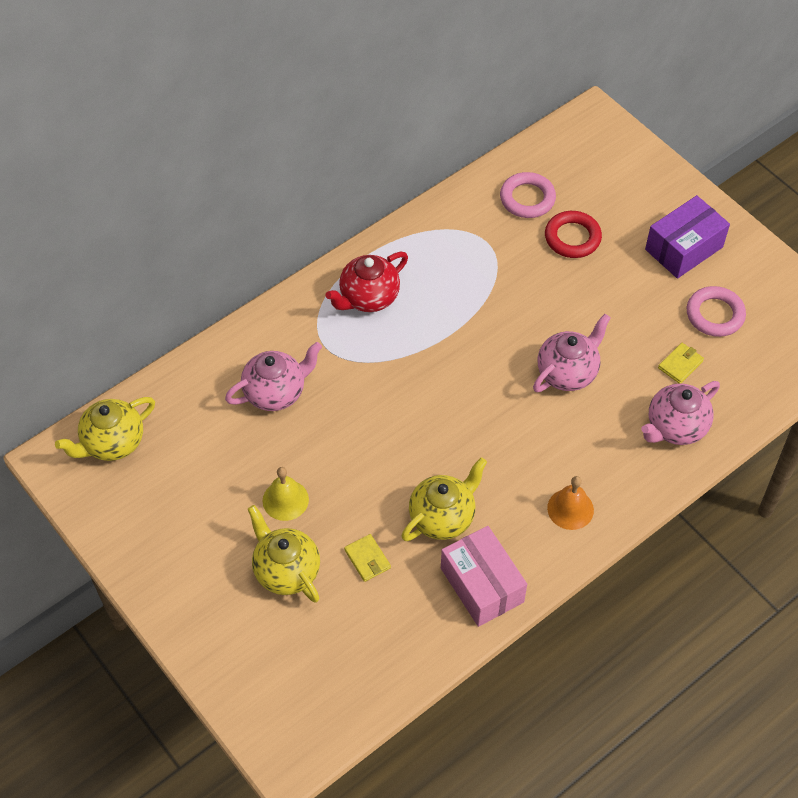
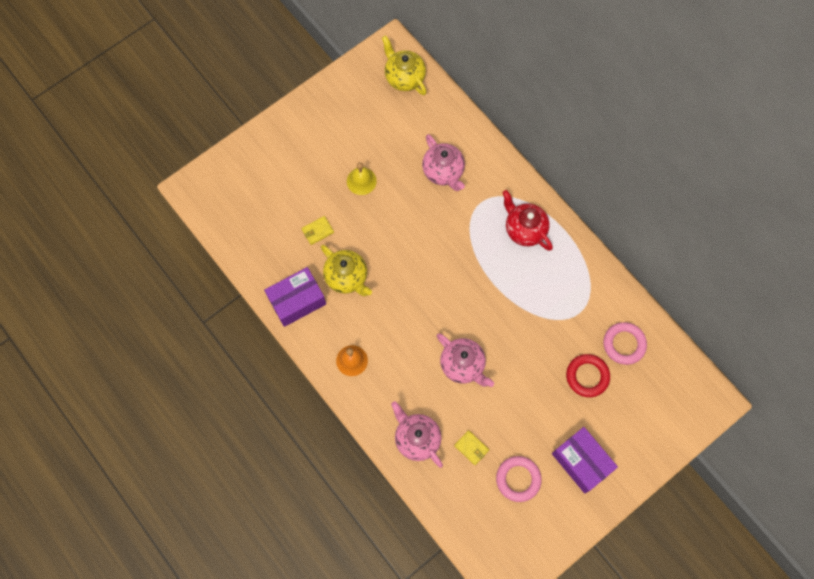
camera: 90 degrees right, 15 degrees up
(286, 570) = (311, 183): yellow teapot -> none
(482, 585) = (297, 301): pink box -> purple box

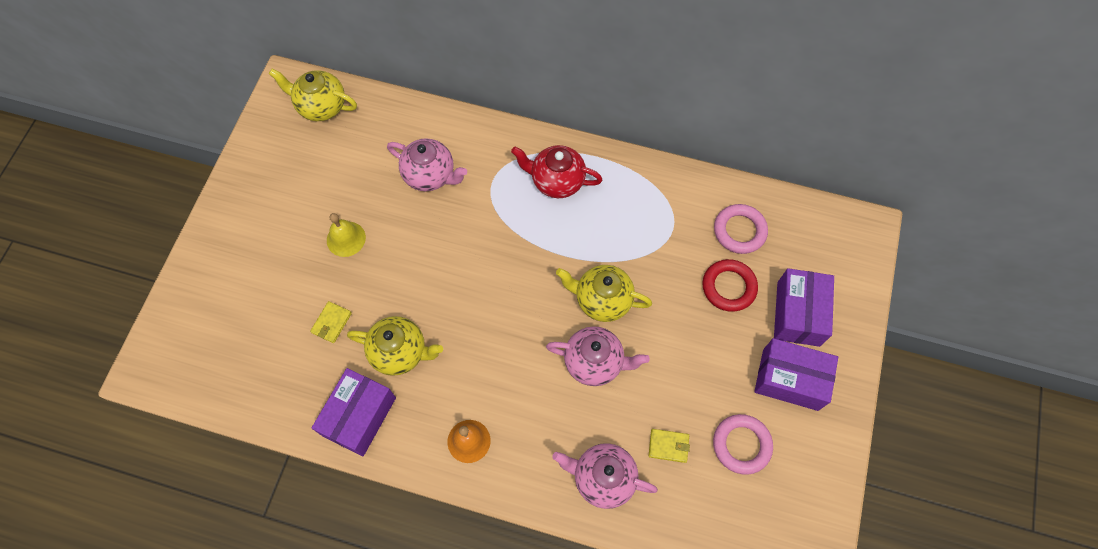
camera: 35 degrees left, 5 degrees down
(496, 329) = (602, 300): none -> yellow teapot
(620, 424) = (798, 313): none -> purple box

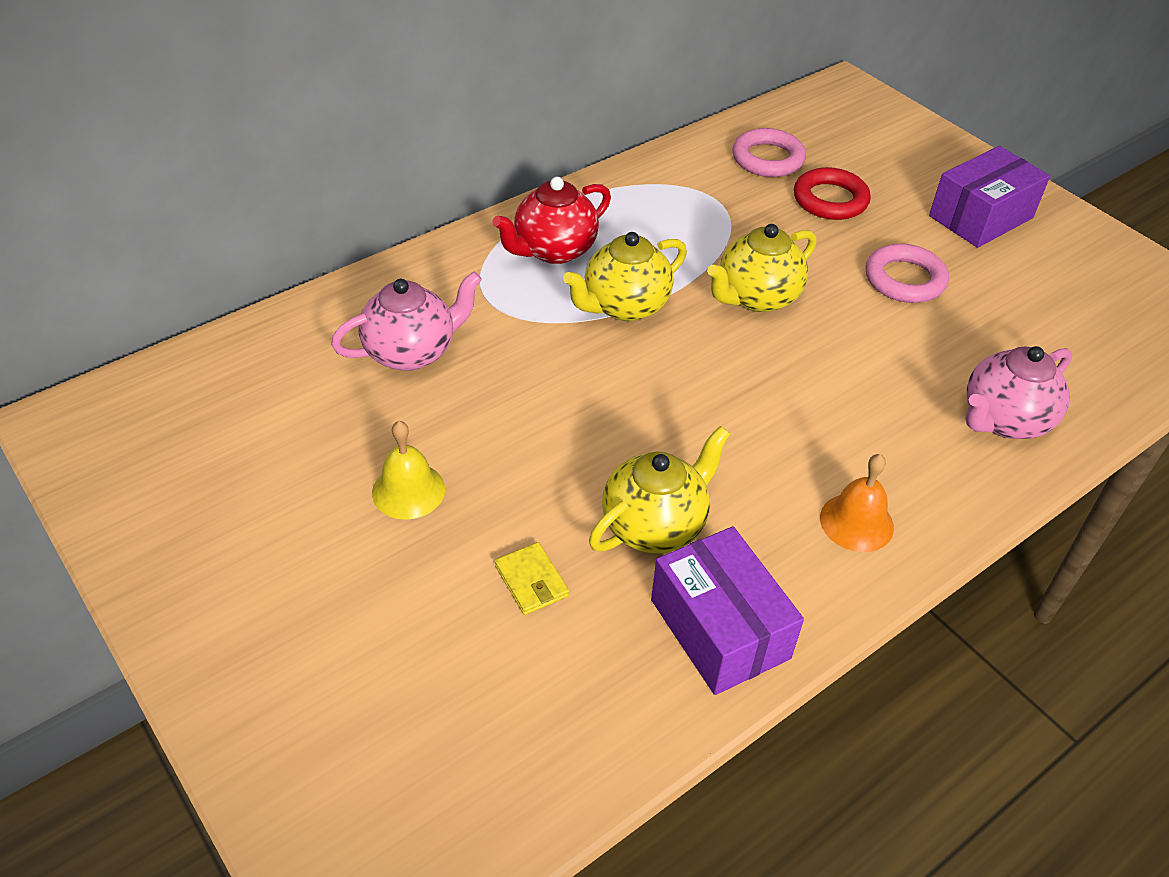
camera: 55 degrees left, 20 degrees down
(321, 106) = (156, 403): yellow teapot -> yellow teapot (624, 306)
(594, 362) = (837, 346): pink teapot -> none
(668, 446) = (998, 344): yellow wallet -> none
(741, 445) = (1036, 289): pink ring -> pink ring (904, 279)
(798, 313) = (905, 173): purple box -> none

